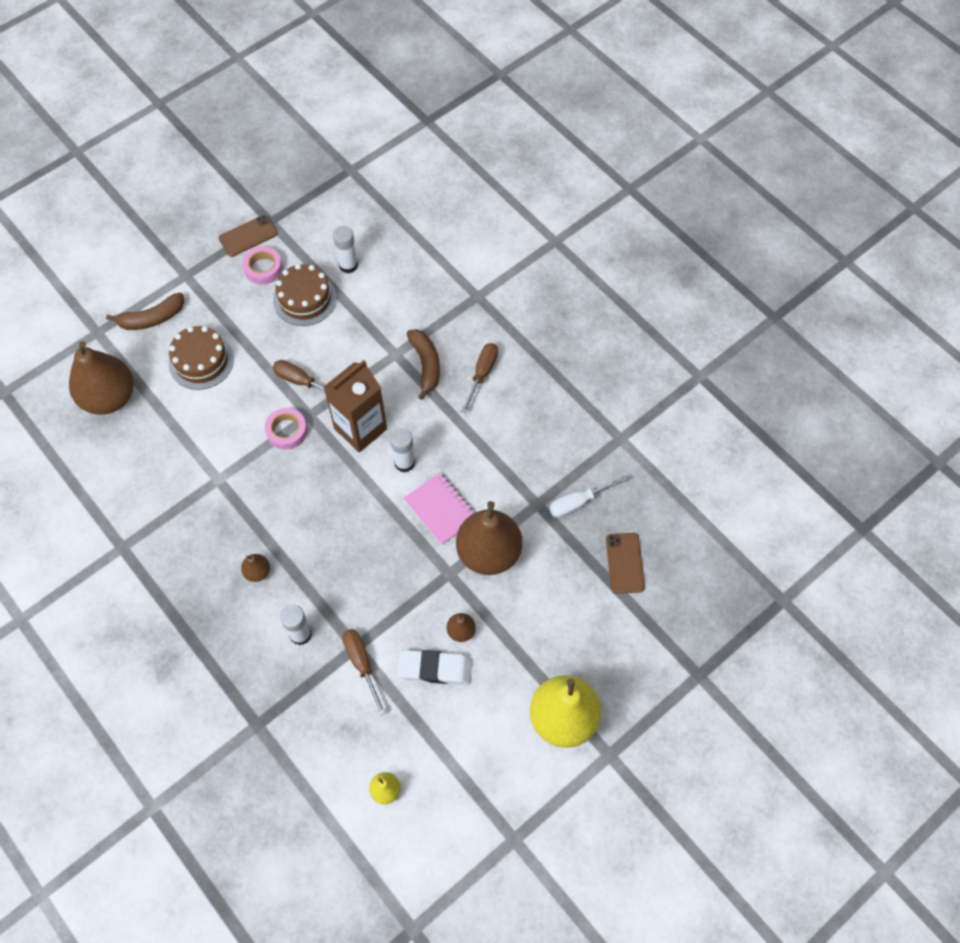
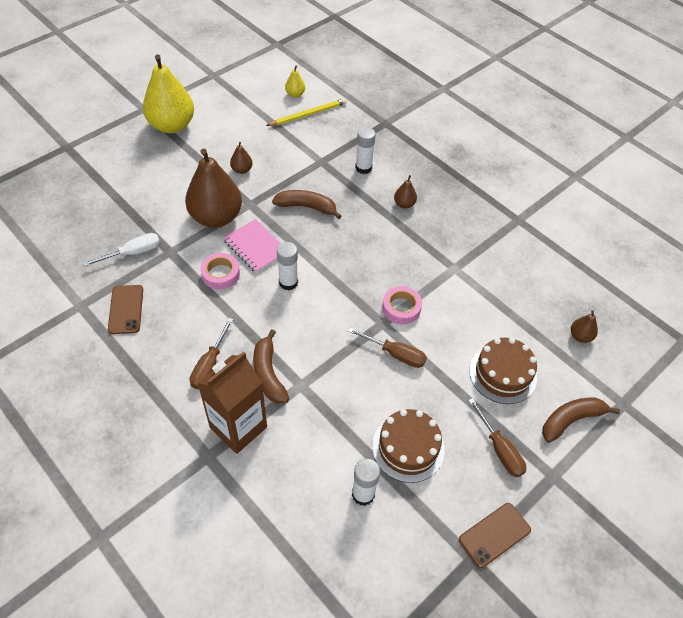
camera: 175 degrees right, 10 degrees down
(109, 398) = (580, 336): brown pear -> brown pear, size x0.43
(263, 268) = (464, 487): pink tape -> pink tape (220, 274)
(360, 429) = (331, 311): brown carton -> brown carton (238, 427)
(361, 664) = (316, 152): brown screwdriver -> brown screwdriver (499, 449)
(367, 743) = (308, 114): none -> yellow pencil
(379, 568) = (307, 207): none -> brown banana
(435, 668) = (262, 150): white eraser -> none
(624, 563) = (103, 211): brown phone -> brown phone (126, 309)

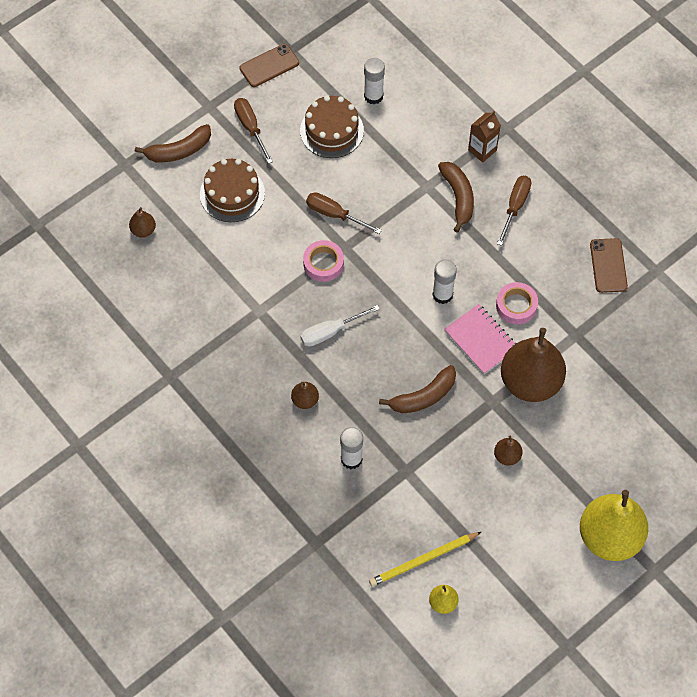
camera: 175 degrees left, 10 degrees up
(133, 253) = (616, 333): white screwdriver -> white screwdriver (330, 332)
(238, 427) = (482, 150): brown carton -> brown carton, size x0.56
(307, 207) = (423, 396): brown banana -> brown banana turned 45 degrees counterclockwise

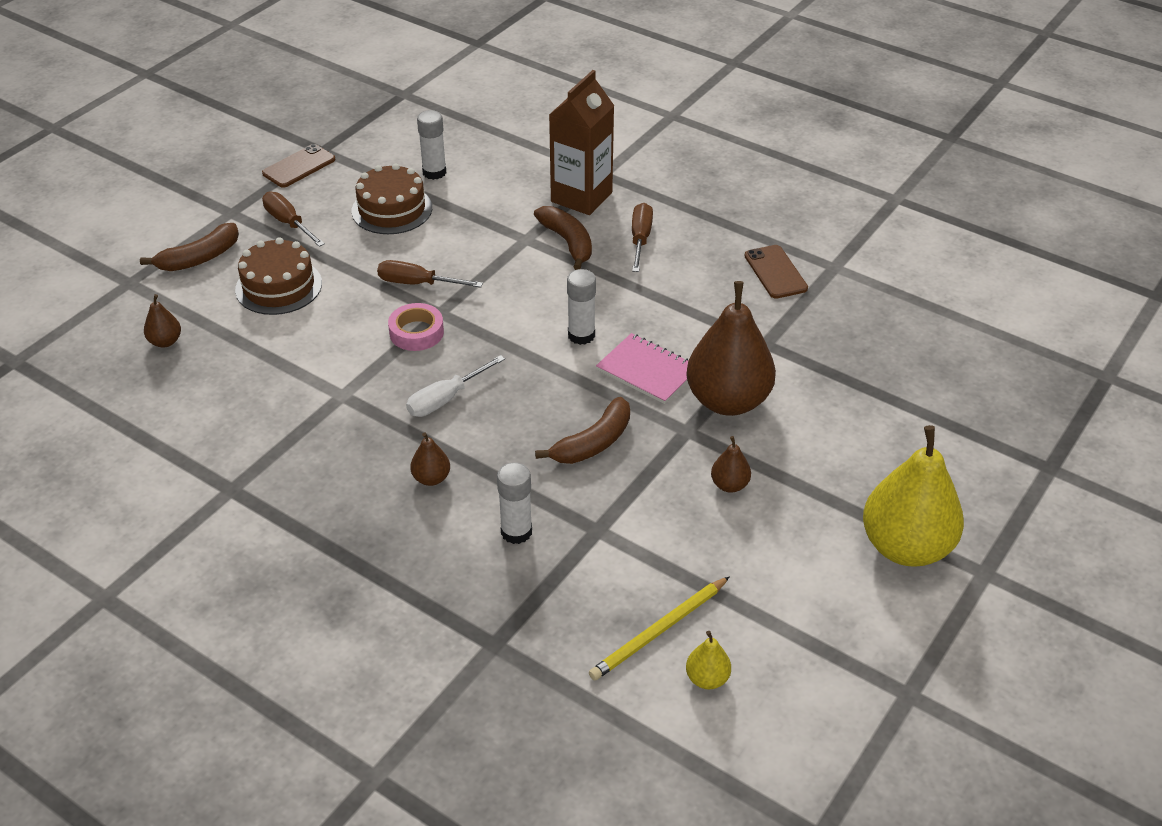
camera: 15 degrees left, 20 degrees down
(482, 150) = (581, 197): brown carton -> brown carton, size x1.78
(516, 306) = (679, 329): pink tape -> none

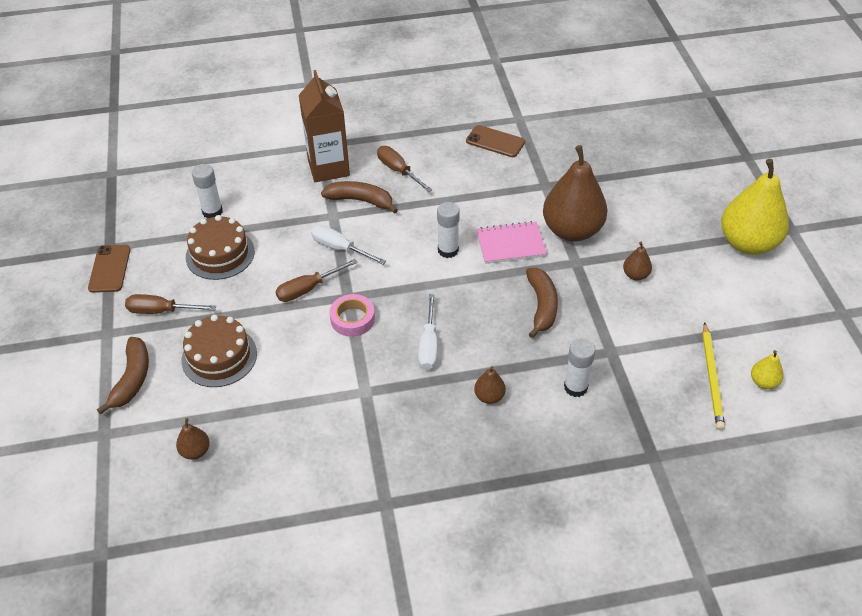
camera: 45 degrees left, 5 degrees up
(491, 269) = (340, 248): none -> white screwdriver

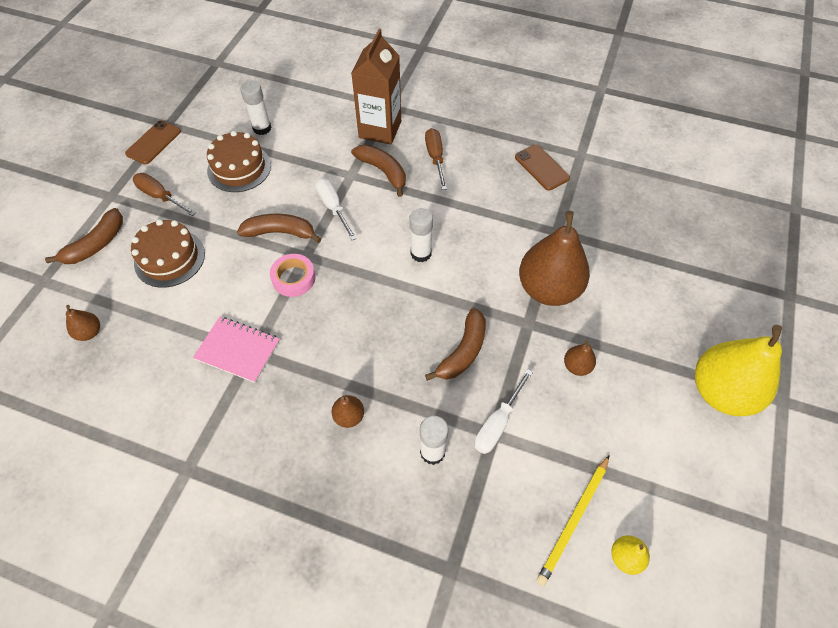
camera: 30 degrees right, 10 degrees up
(308, 289) = (280, 232): brown screwdriver -> brown banana
(429, 345) = (336, 336): white screwdriver -> white screwdriver (497, 423)
(510, 244) = (481, 275): pink notebook -> pink notebook (238, 350)

